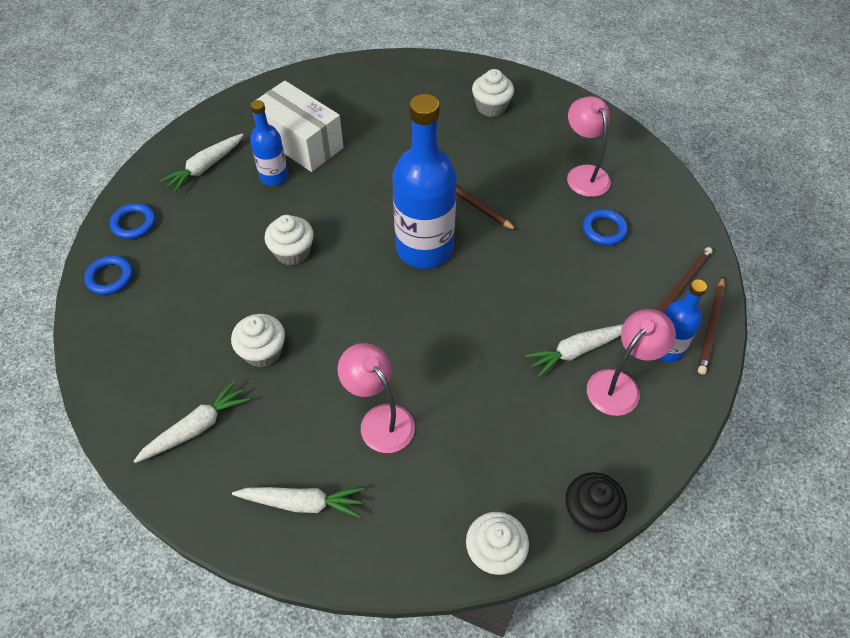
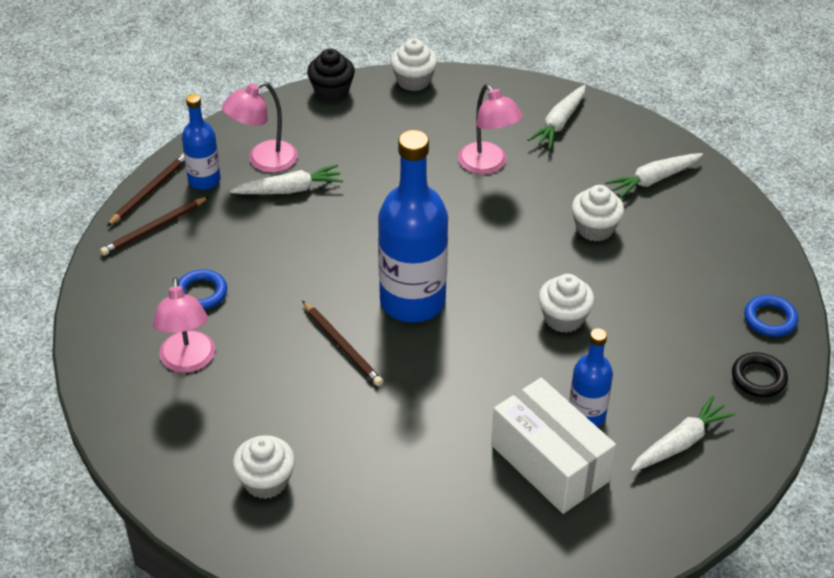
camera: 170 degrees left, 10 degrees down
(134, 223) = (758, 378): blue ring -> black ring
(302, 503) = (559, 123): white carrot -> white carrot turned 75 degrees counterclockwise

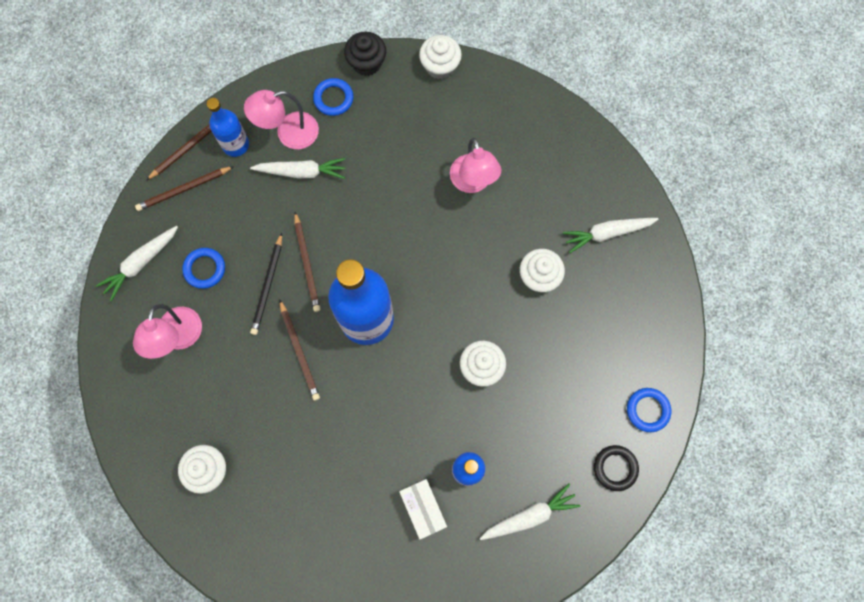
camera: 15 degrees right, 30 degrees up
(283, 294) = (268, 286): none -> black pencil
(305, 124) = (333, 98): none -> blue ring
(323, 266) = (307, 263): none -> brown pencil
(549, 463) = (423, 508): white box -> white box, size x0.59
(559, 123) = (549, 147): white carrot -> white carrot (141, 264)

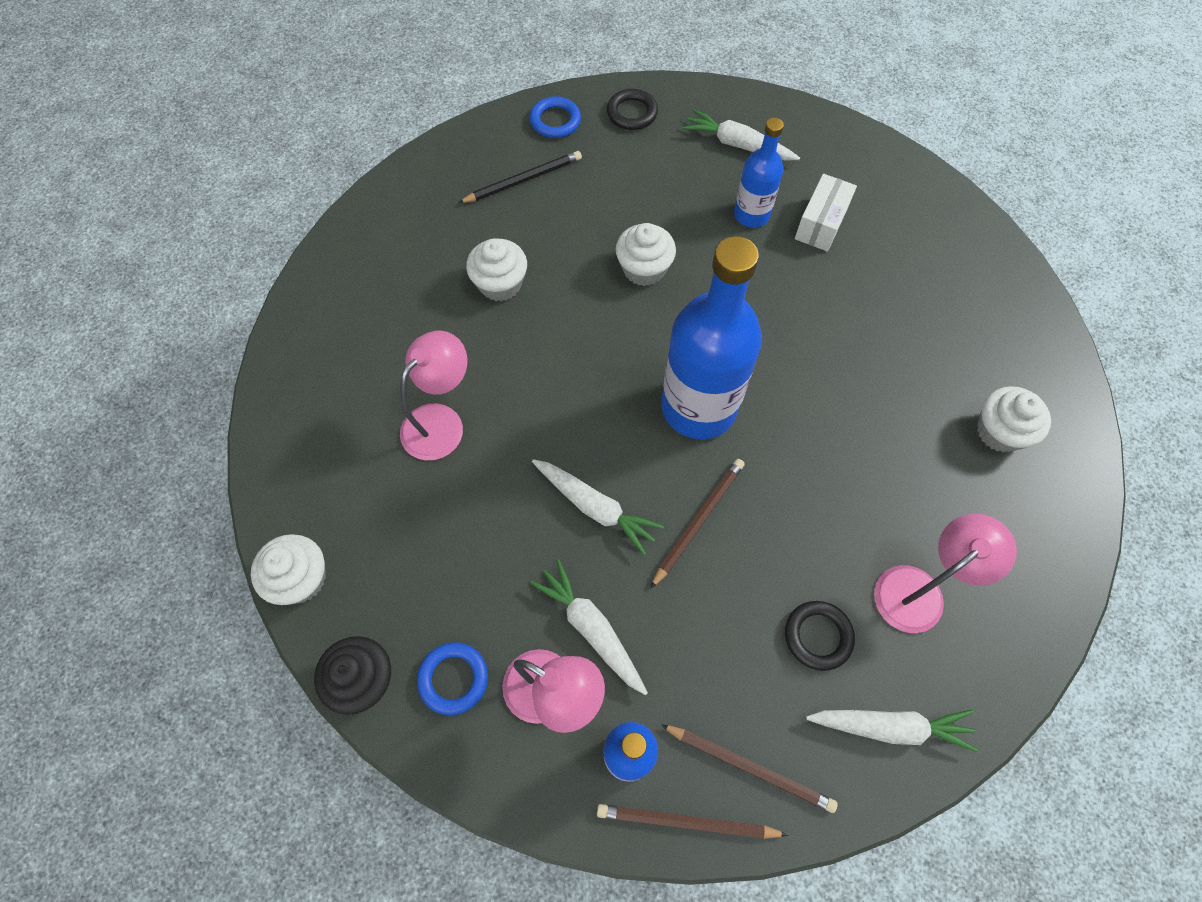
camera: 130 degrees left, 10 degrees down
(205, 269) = (818, 636): blue ring -> black ring
(268, 286) = (765, 542): black pencil -> black pencil (523, 180)
(299, 351) = (799, 445): brown pencil -> none
(607, 233) = (397, 257): white carrot -> white carrot (595, 507)

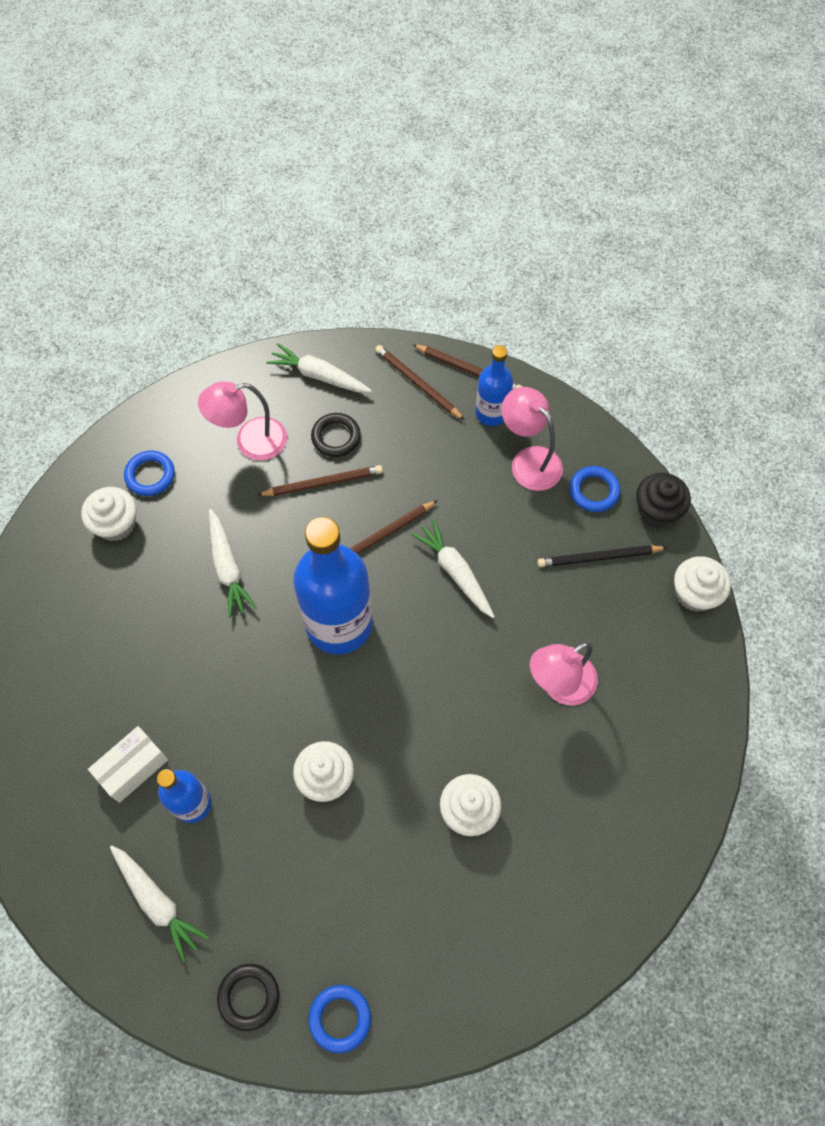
camera: 160 degrees left, 0 degrees up
(523, 180) = (405, 939): black pencil -> black pencil (599, 557)
(591, 629) = (489, 491): white carrot -> white carrot (228, 568)
(800, 565) = (323, 483): none -> brown pencil
(1005, 501) = (150, 475): none -> blue ring

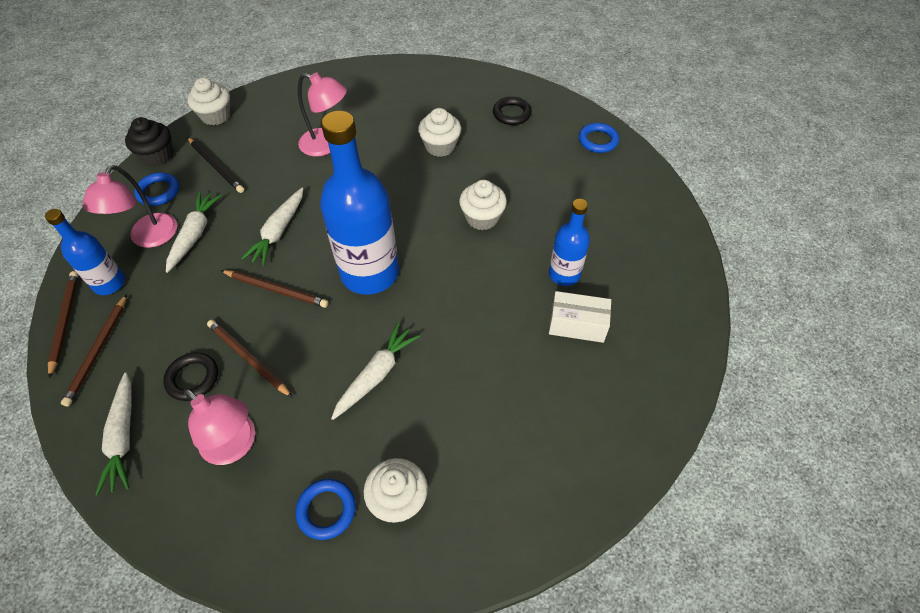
camera: 125 degrees left, 10 degrees down
(157, 902) = (635, 252): white carrot -> white carrot (195, 234)
(249, 997) = (631, 180): black ring -> black ring (511, 114)

